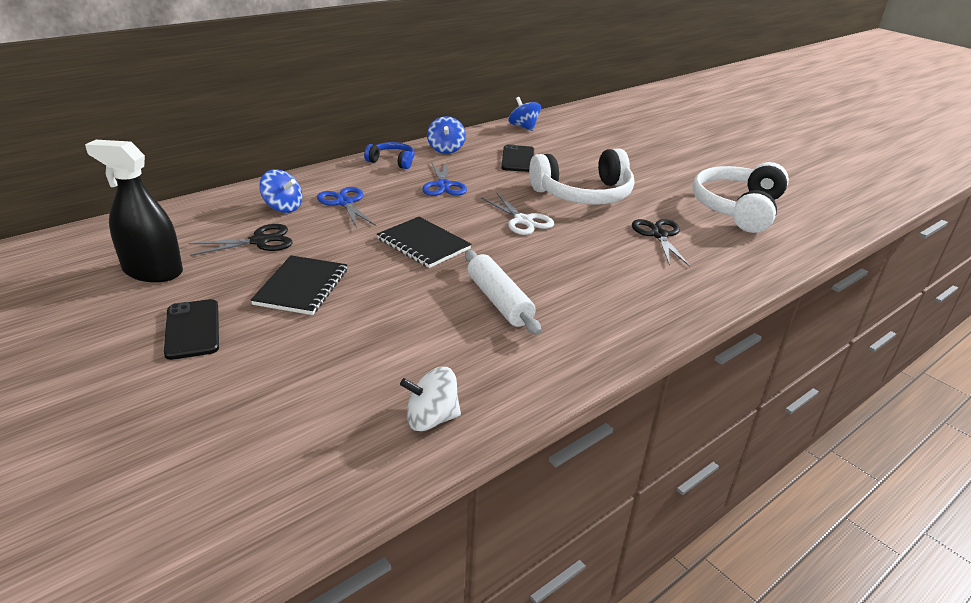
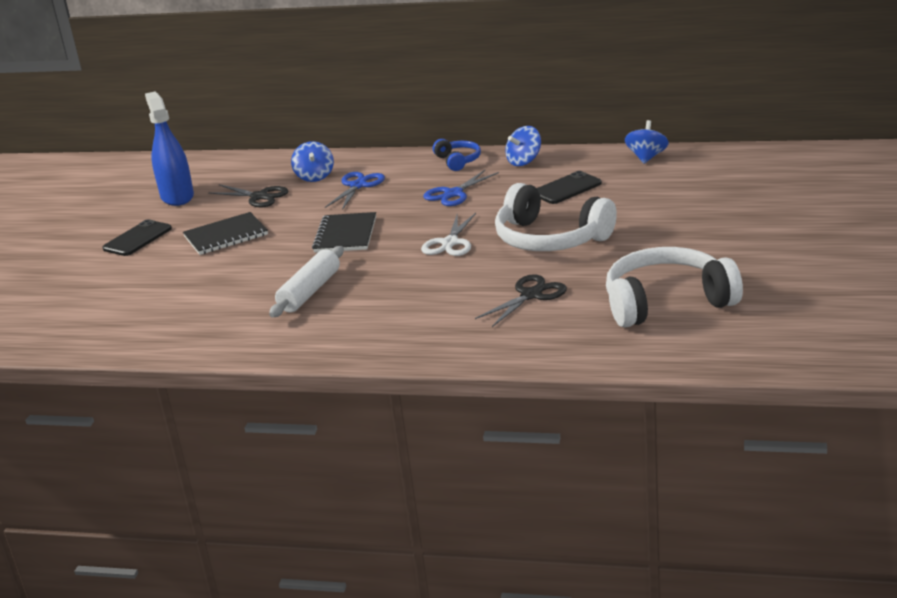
camera: 55 degrees right, 5 degrees down
(153, 271) = (177, 197): black spray bottle -> blue spray bottle
(431, 419) = (146, 336): white spinning top -> none

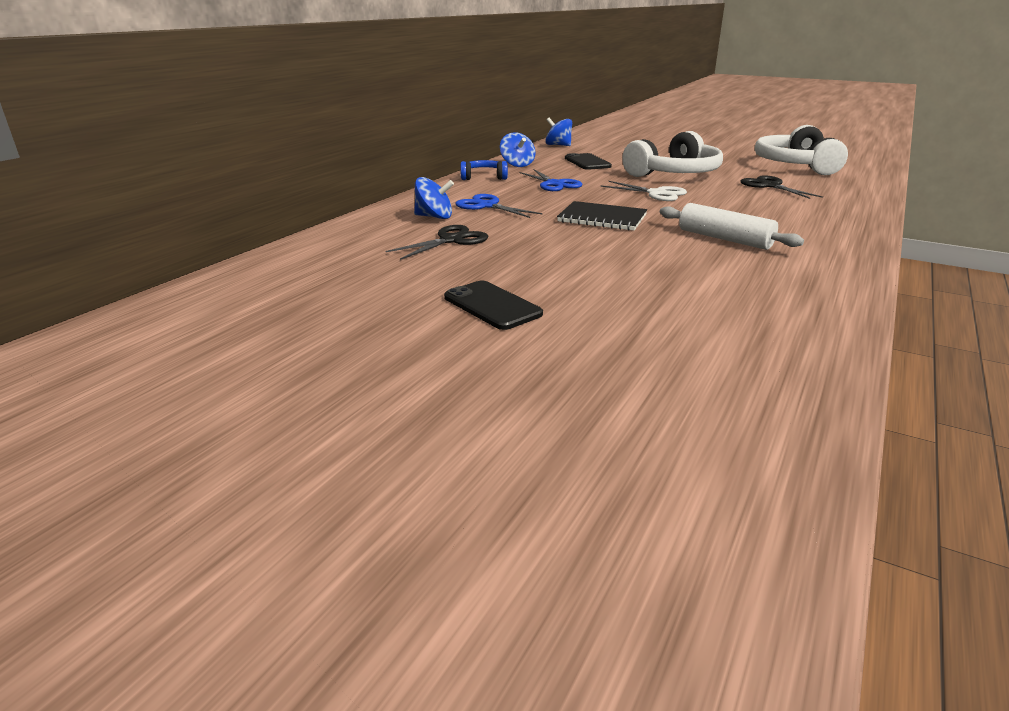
camera: 75 degrees left, 0 degrees up
(177, 197) = (378, 276): blue spray bottle -> none
(226, 236) = (545, 260): black notebook -> none

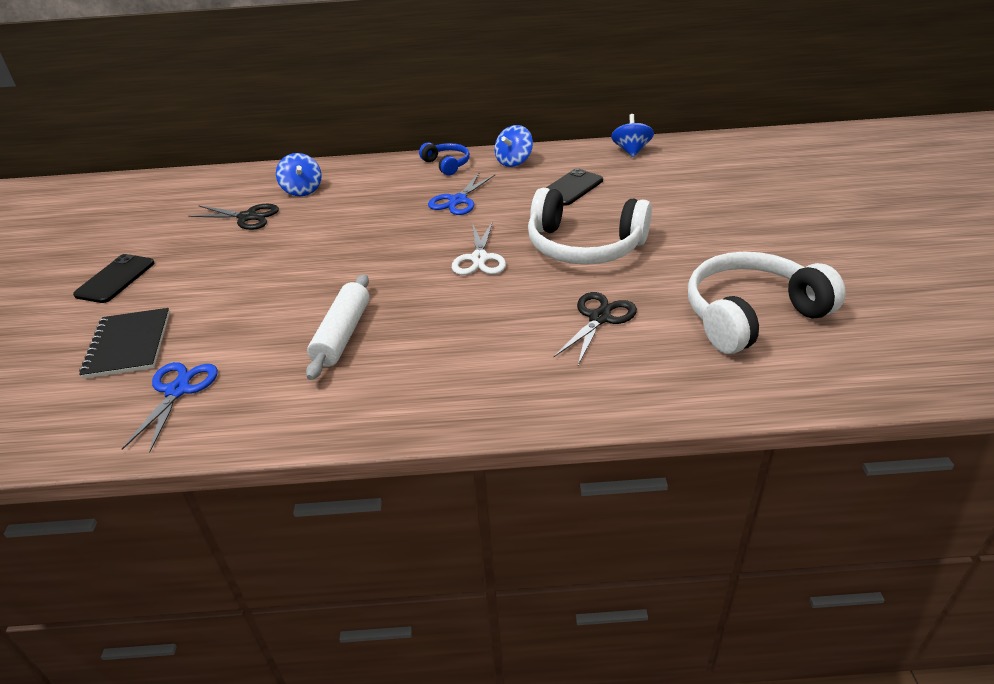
camera: 60 degrees right, 10 degrees up
(487, 206) = (352, 197): blue scissors -> blue scissors (177, 390)
(602, 218) = (359, 257): black notebook -> black notebook (128, 345)

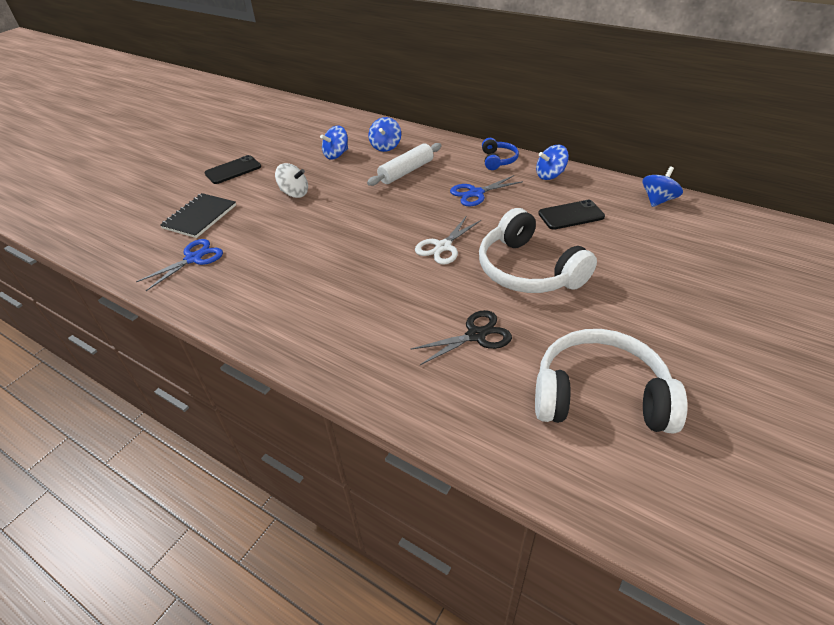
camera: 35 degrees right, 5 degrees up
(238, 273) = (294, 193): none -> white spinning top
(247, 217) = (336, 155): black scissors -> blue spinning top
(342, 335) = (306, 264): white rolling pin -> white rolling pin (406, 172)

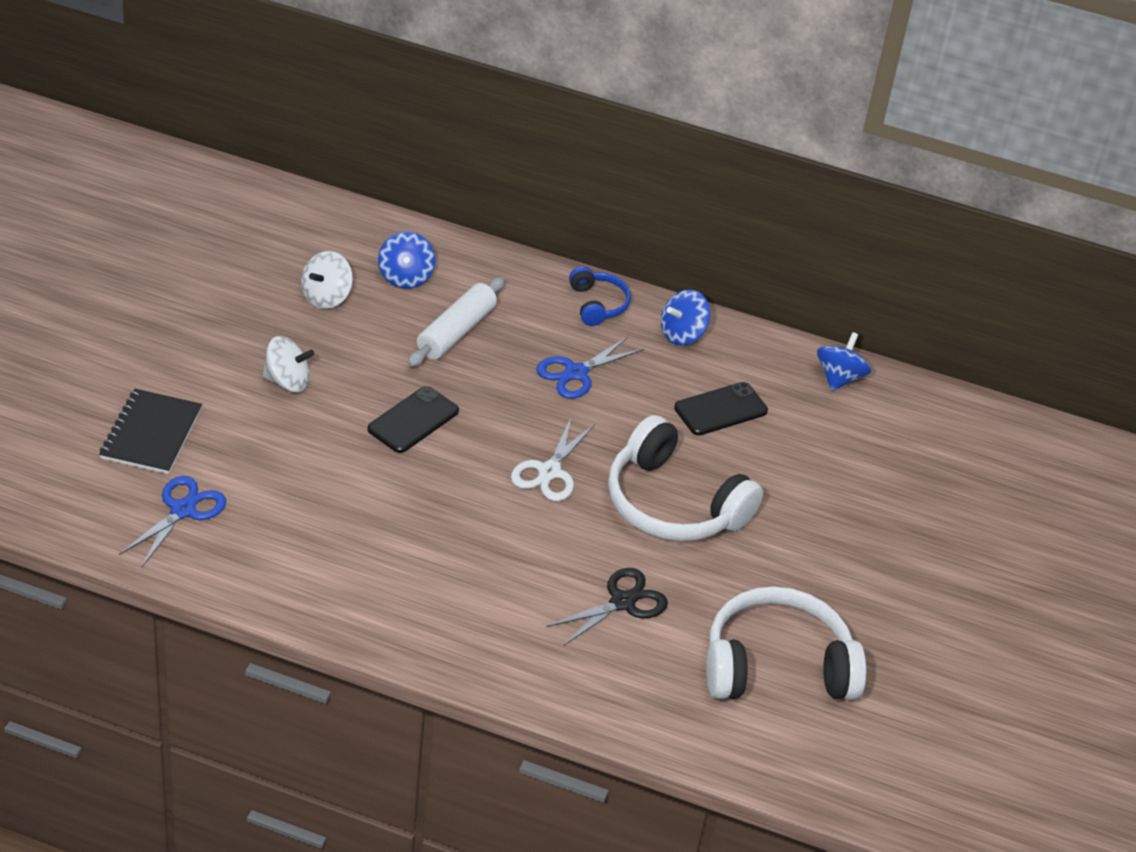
camera: 20 degrees left, 0 degrees up
(233, 170) = (158, 335): black phone -> black phone (413, 420)
(336, 155) = (326, 297): blue spinning top -> white spinning top

